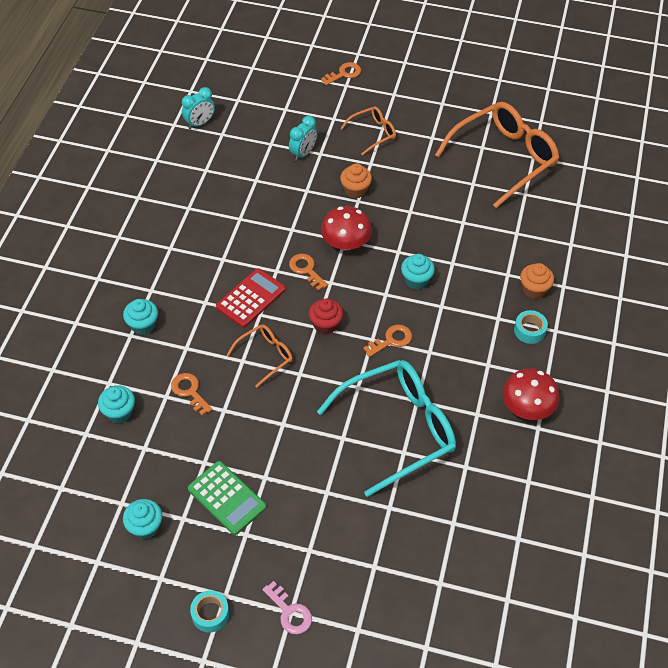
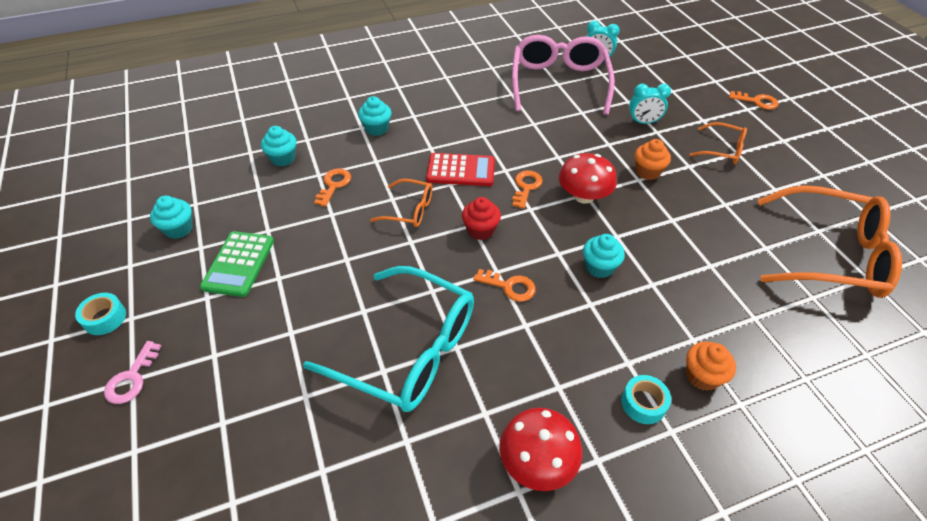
camera: 55 degrees right, 5 degrees down
(205, 168) = (559, 83): none -> pink glasses

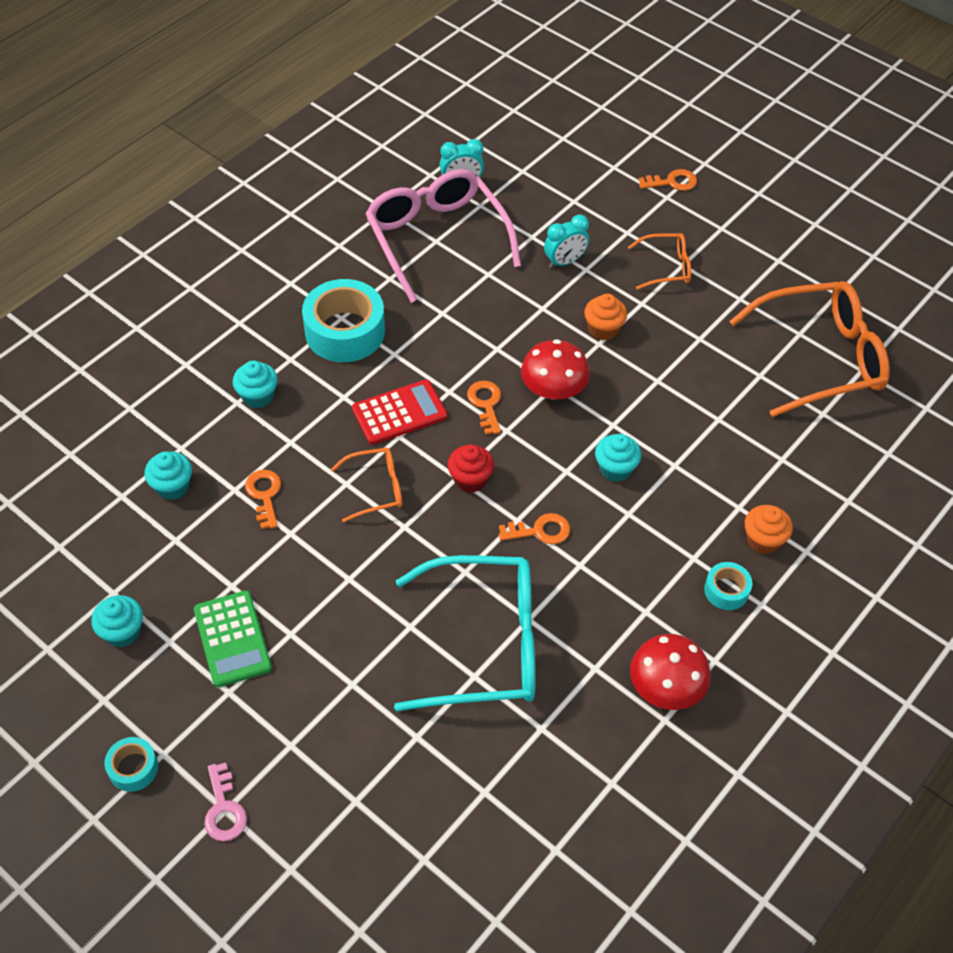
camera: 30 degrees left, 5 degrees up
(460, 112) = (345, 331): none -> turquoise tape

